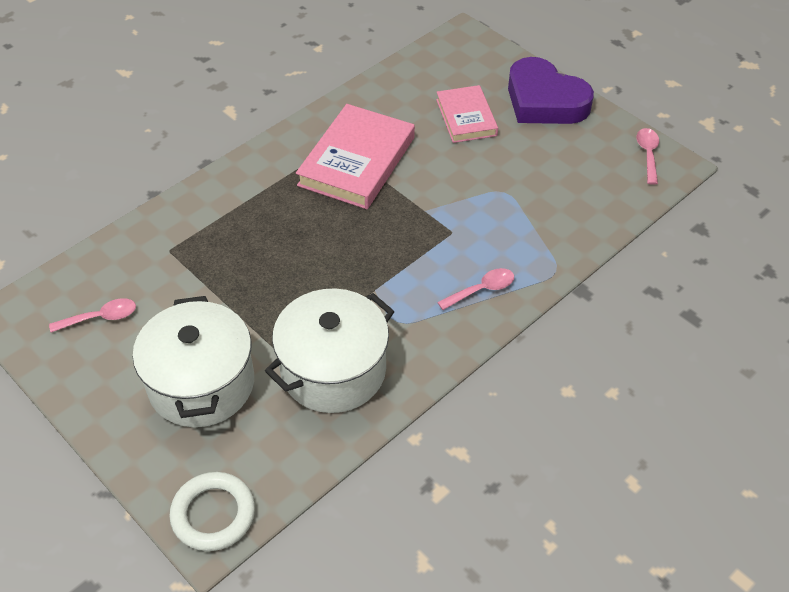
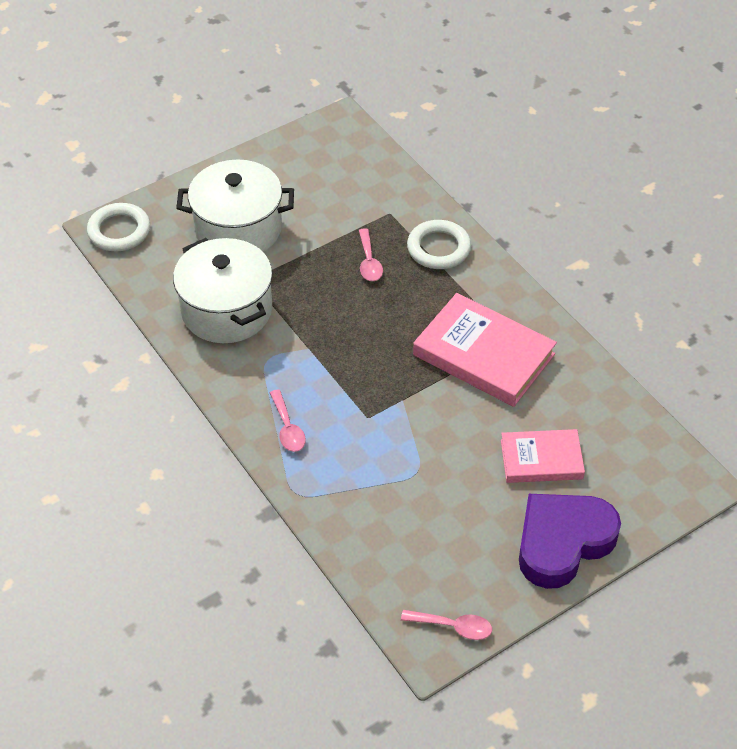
camera: 100 degrees right, 0 degrees up
(101, 318) = (323, 172): pink spoon -> pink spoon (369, 262)
(220, 206) = (438, 248): none -> white ring

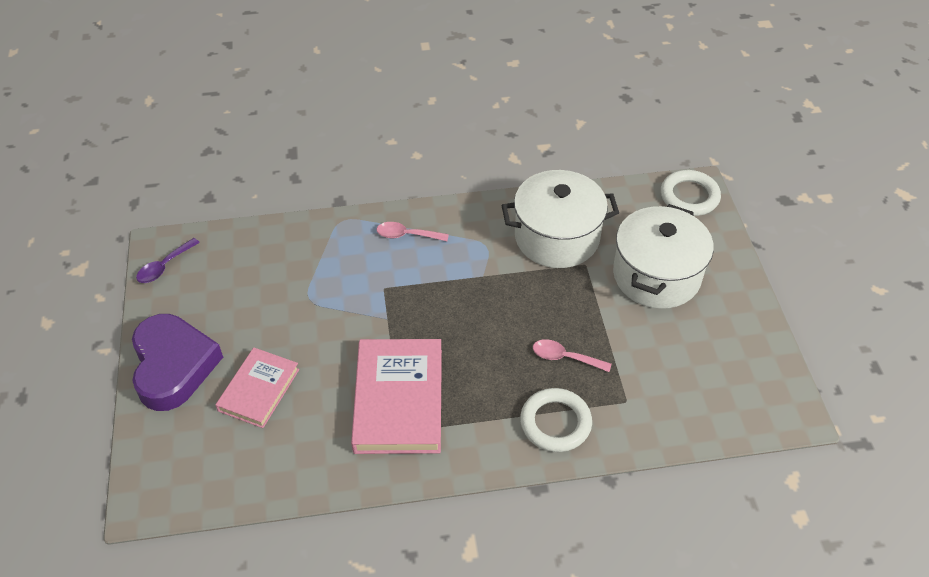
camera: 115 degrees right, 0 degrees up
(453, 627) = (164, 266): pink spoon -> purple spoon
(483, 354) = (399, 400): pink book -> pink book turned 60 degrees counterclockwise

